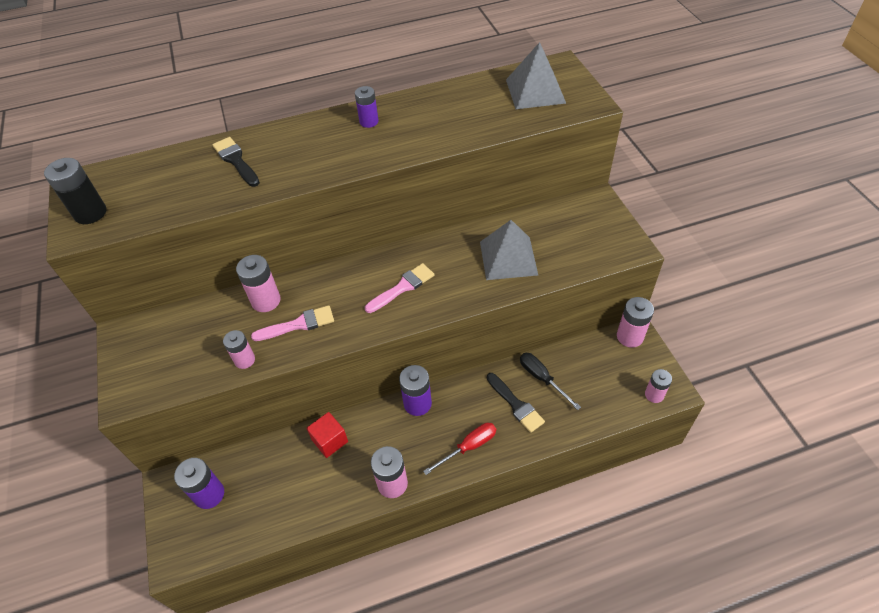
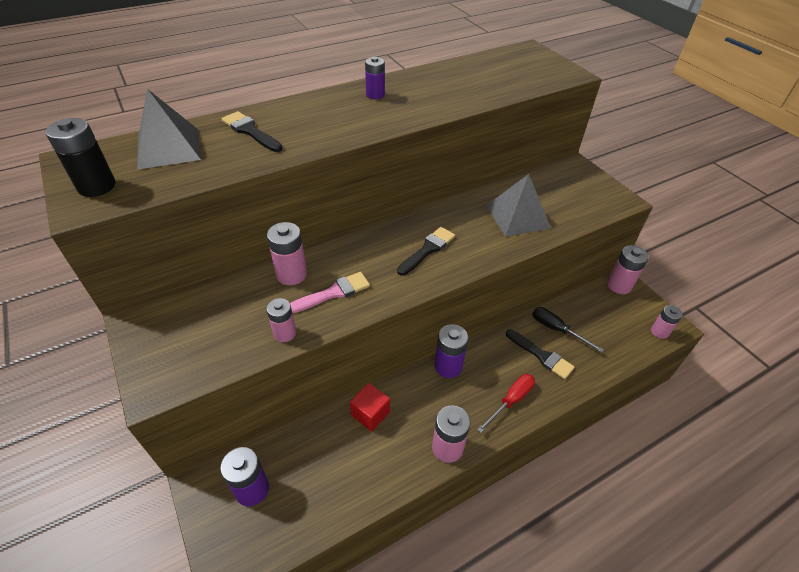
camera: 15 degrees left, 5 degrees down
(402, 287) = (427, 250): pink brush -> black brush
(535, 91) = (518, 67): grey pyramid -> grey pyramid (168, 148)

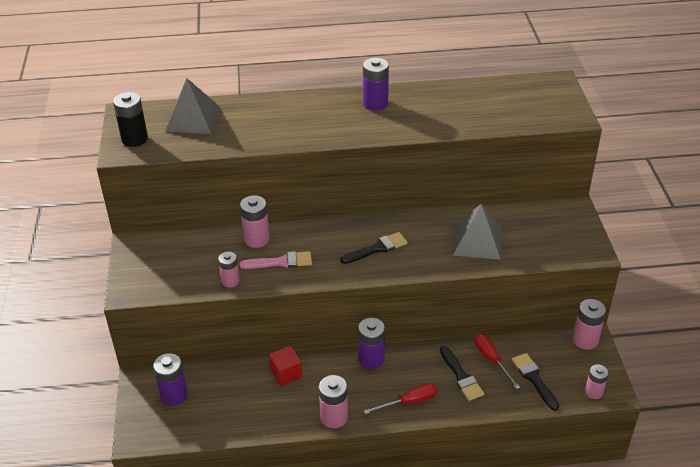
camera: 25 degrees right, 5 degrees down
(250, 131) = (257, 117): black brush -> black brush (534, 379)
(375, 95) = (375, 103): purple battery -> purple battery, size x1.50
(556, 329) = (491, 359): black screwdriver -> red screwdriver

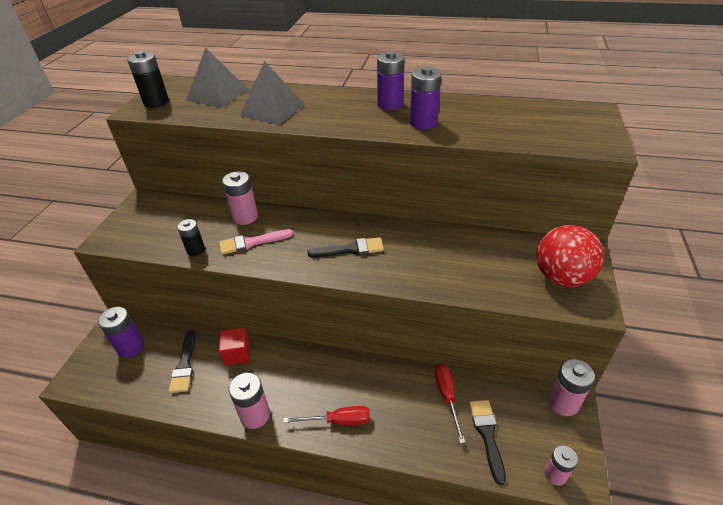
camera: 20 degrees right, 0 degrees up
(230, 281) = (196, 250): pink battery -> black battery
(280, 262) = (252, 242): pink brush -> pink brush turned 150 degrees clockwise
(371, 359) = (323, 361): purple battery -> purple battery (423, 123)
(461, 376) = (406, 406): black brush -> black brush (184, 365)
(477, 241) = (459, 264): grey pyramid -> grey pyramid (272, 110)
(562, 234) = (561, 277): none -> red ball

